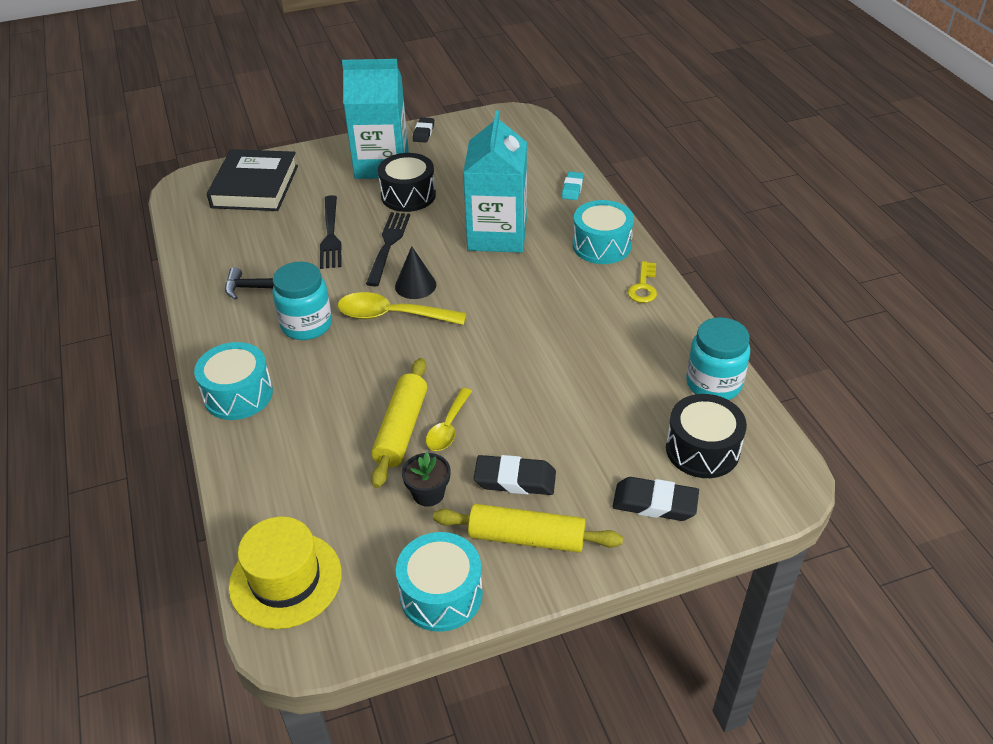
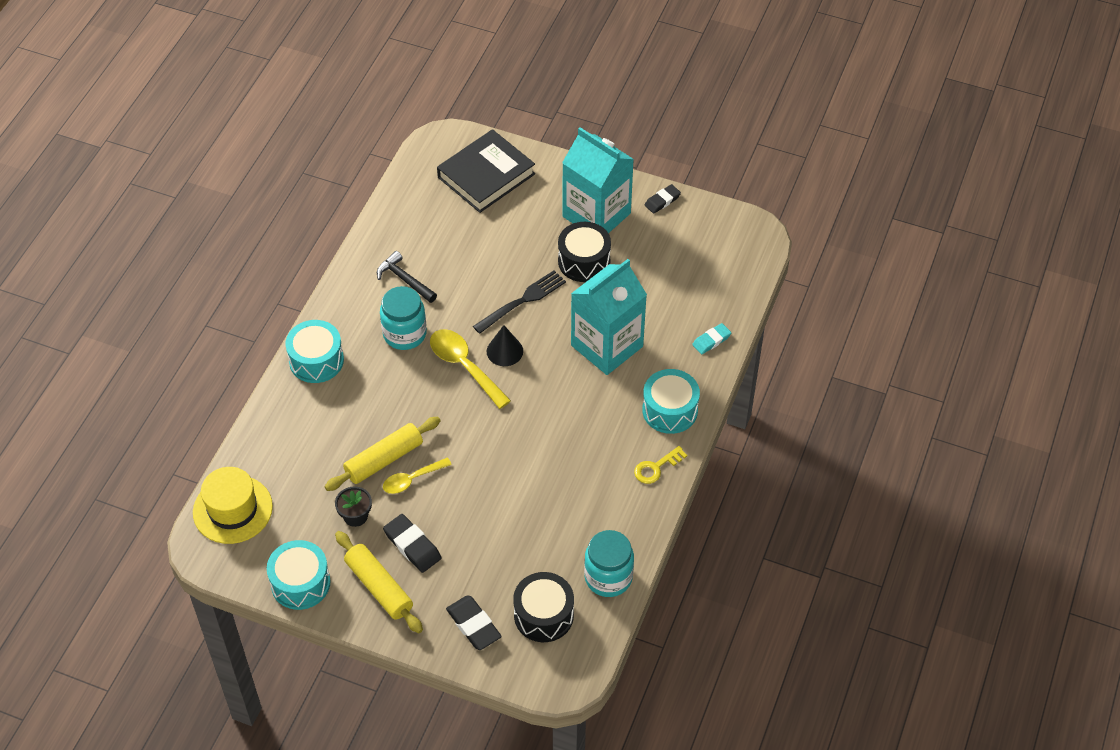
camera: 40 degrees right, 10 degrees up
(331, 235) = (493, 262): black fork -> none

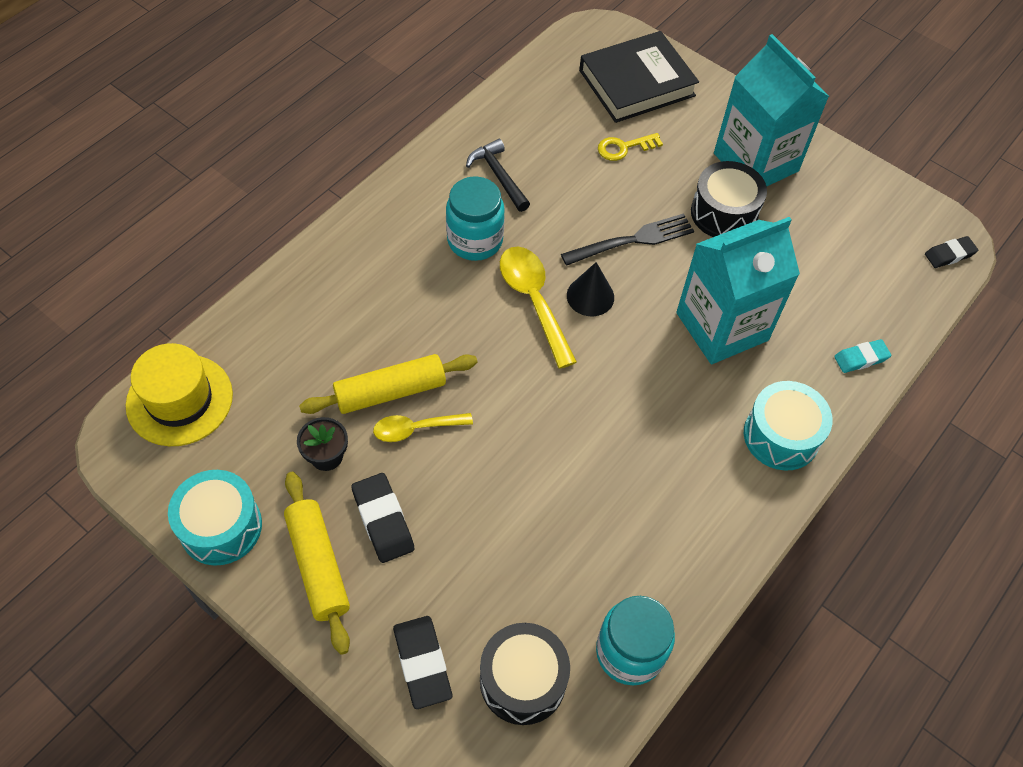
camera: 15 degrees right, 5 degrees up
(316, 360) = (357, 242): turquoise drum -> none
(656, 467) = (741, 511): yellow key -> yellow key (624, 148)
(662, 201) = (842, 167): black eraser -> black eraser (949, 254)

